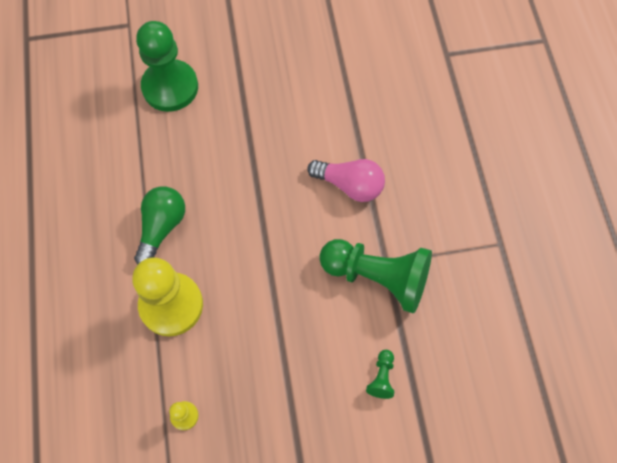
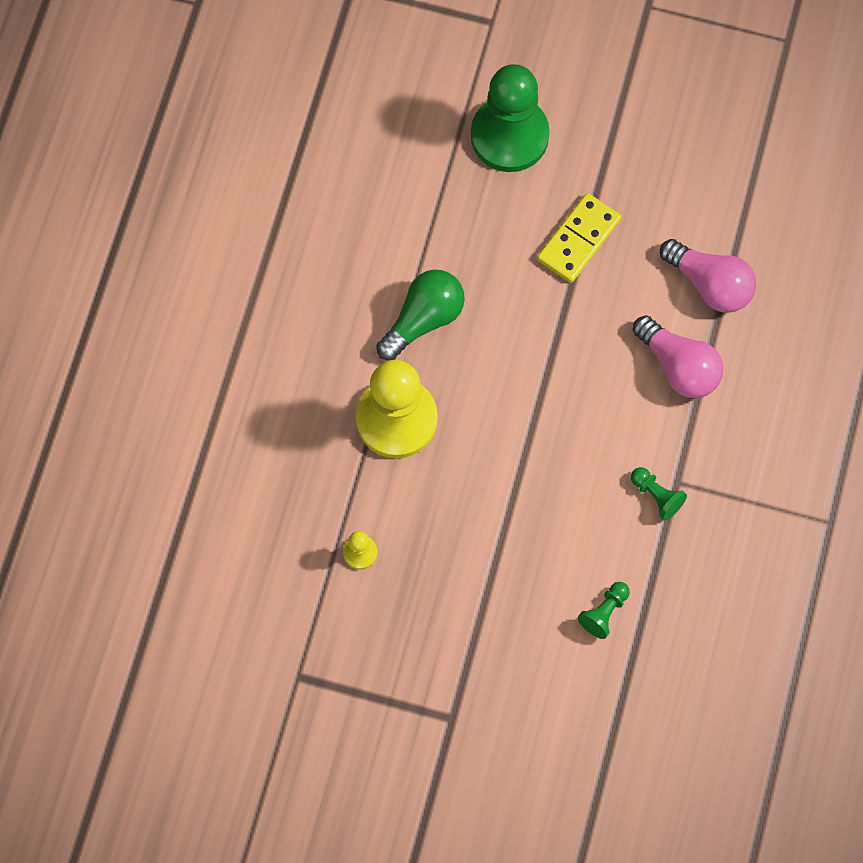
camera: 25 degrees right, 5 degrees up
(245, 133) = (579, 240): none -> yellow domino
(344, 125) = (709, 284): none -> pink light bulb
(377, 277) = (656, 496): green pawn -> green pawn, size x0.42

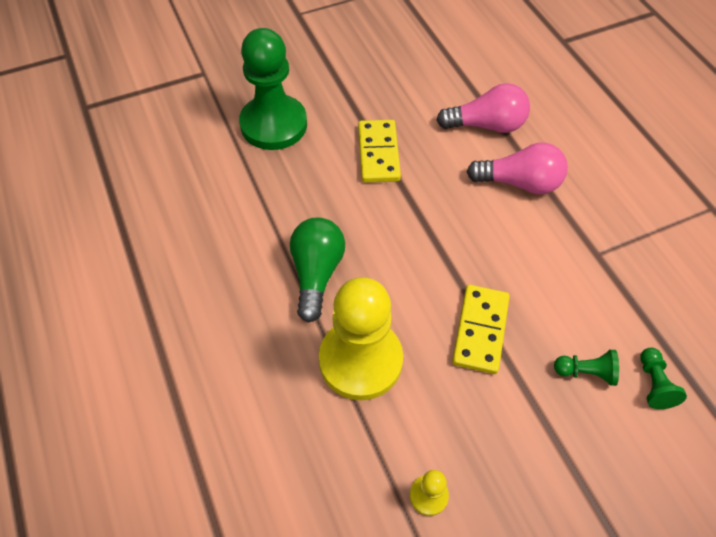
camera: 40 degrees left, 15 degrees down
(511, 468) = (480, 330): none -> yellow domino
(656, 496) = (595, 272): green pawn -> green pawn (586, 372)

